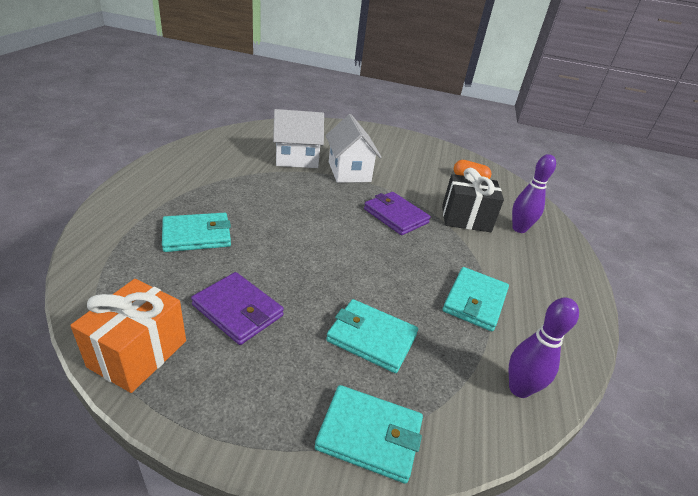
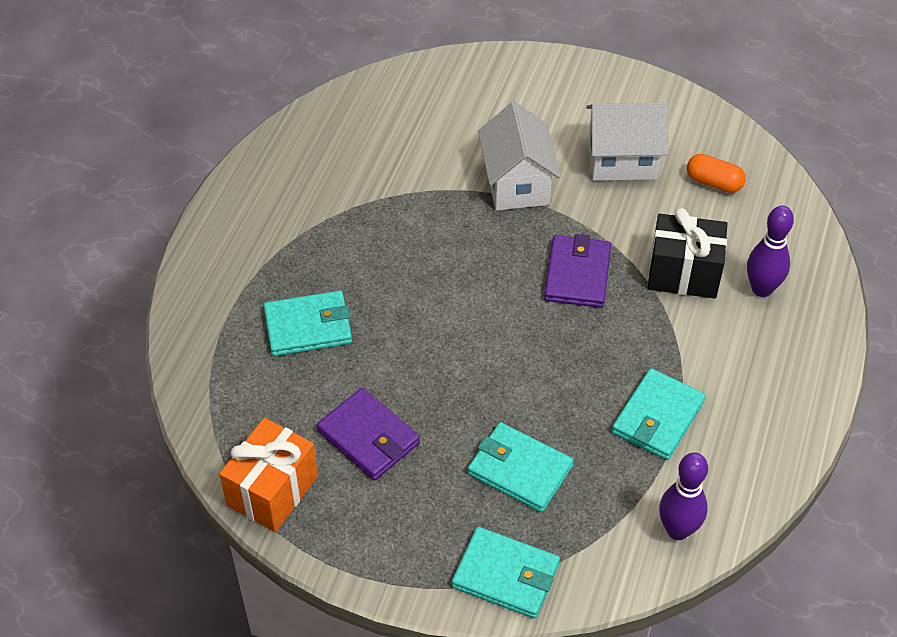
camera: 10 degrees right, 15 degrees up
(297, 159) = (435, 161): white house -> white house (622, 160)
(396, 216) = (577, 275): purple wallet -> purple wallet turned 45 degrees clockwise

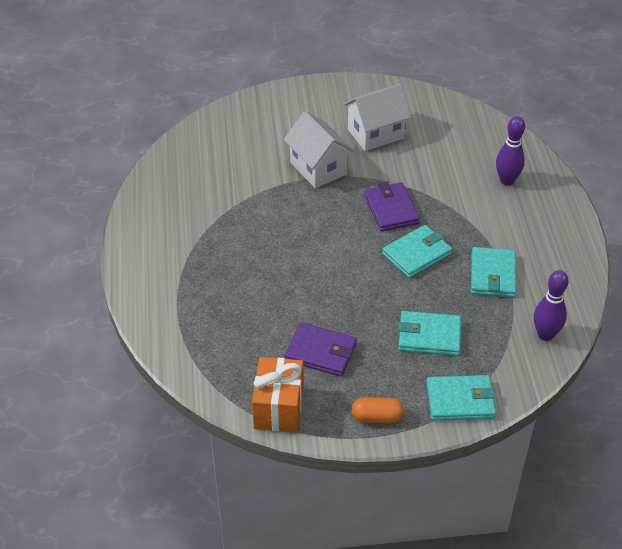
camera: 25 degrees left, 5 degrees down
(308, 327) = (237, 300): turquoise wallet -> turquoise wallet (416, 254)
(683, 274) = (455, 187): black gift -> none
(713, 183) = (440, 129): orange capsule -> orange capsule (377, 417)

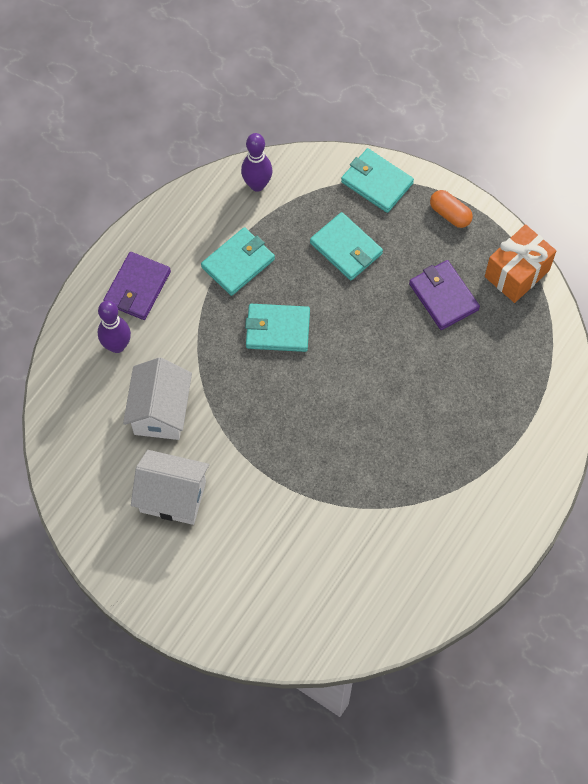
camera: 140 degrees left, 20 degrees up
(318, 168) = (269, 494): white house -> white house (160, 412)
(391, 209) = (251, 393): purple wallet -> purple wallet (137, 288)

